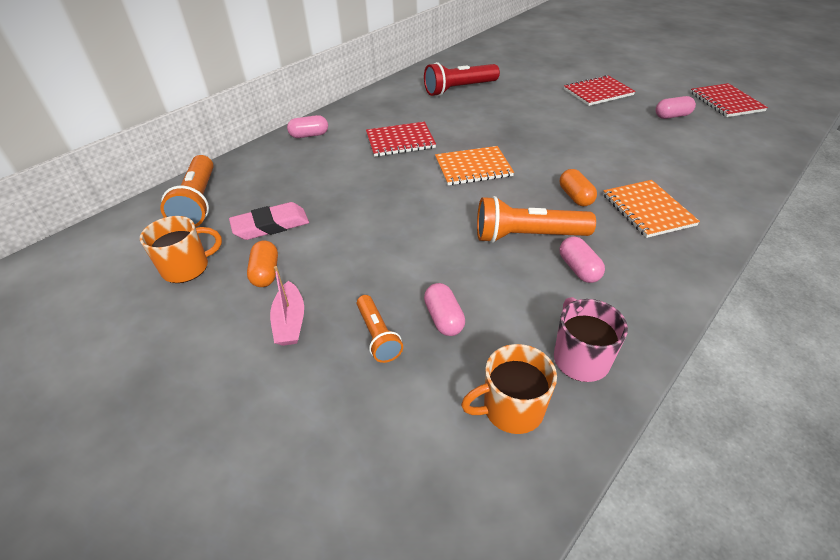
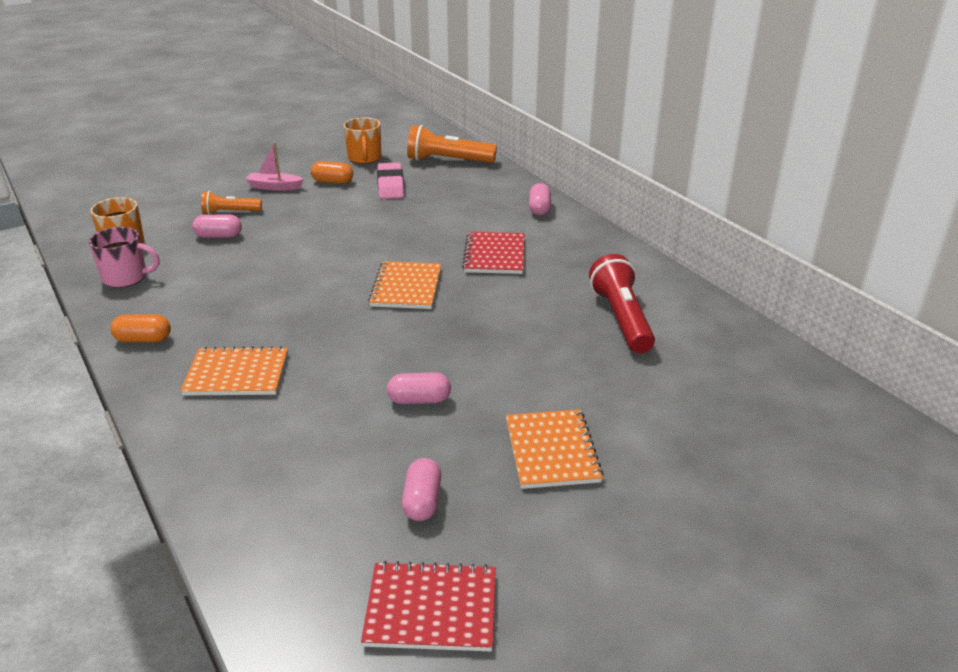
camera: 105 degrees right, 10 degrees down
(527, 236) = (269, 290): orange flashlight -> none
(575, 197) = (301, 335): orange capsule -> orange capsule (143, 339)
(578, 269) = (203, 304): pink capsule -> pink capsule (419, 400)
(598, 92) = (551, 451): red notebook -> orange notebook

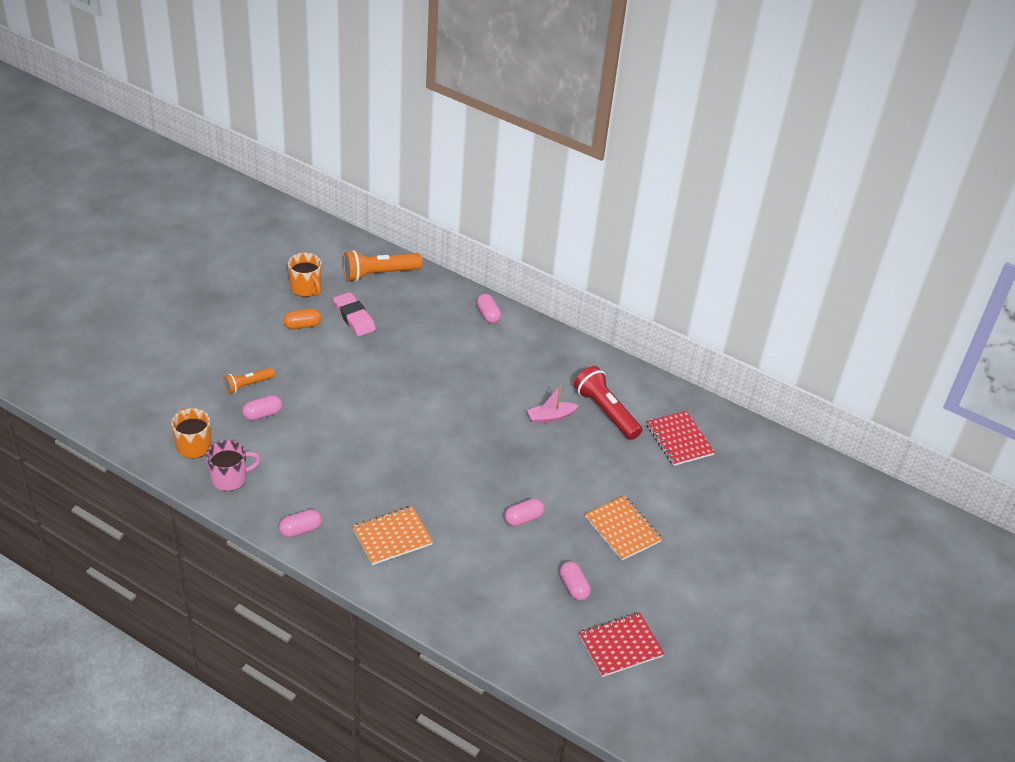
camera: 30 degrees left, 10 degrees up
(143, 339) = (300, 529): orange capsule -> pink capsule
(274, 187) = (258, 345): pink boat -> pink boat (550, 417)
(406, 287) = (447, 425): orange notebook -> none
(494, 255) = (487, 375): red notebook -> red notebook (679, 439)

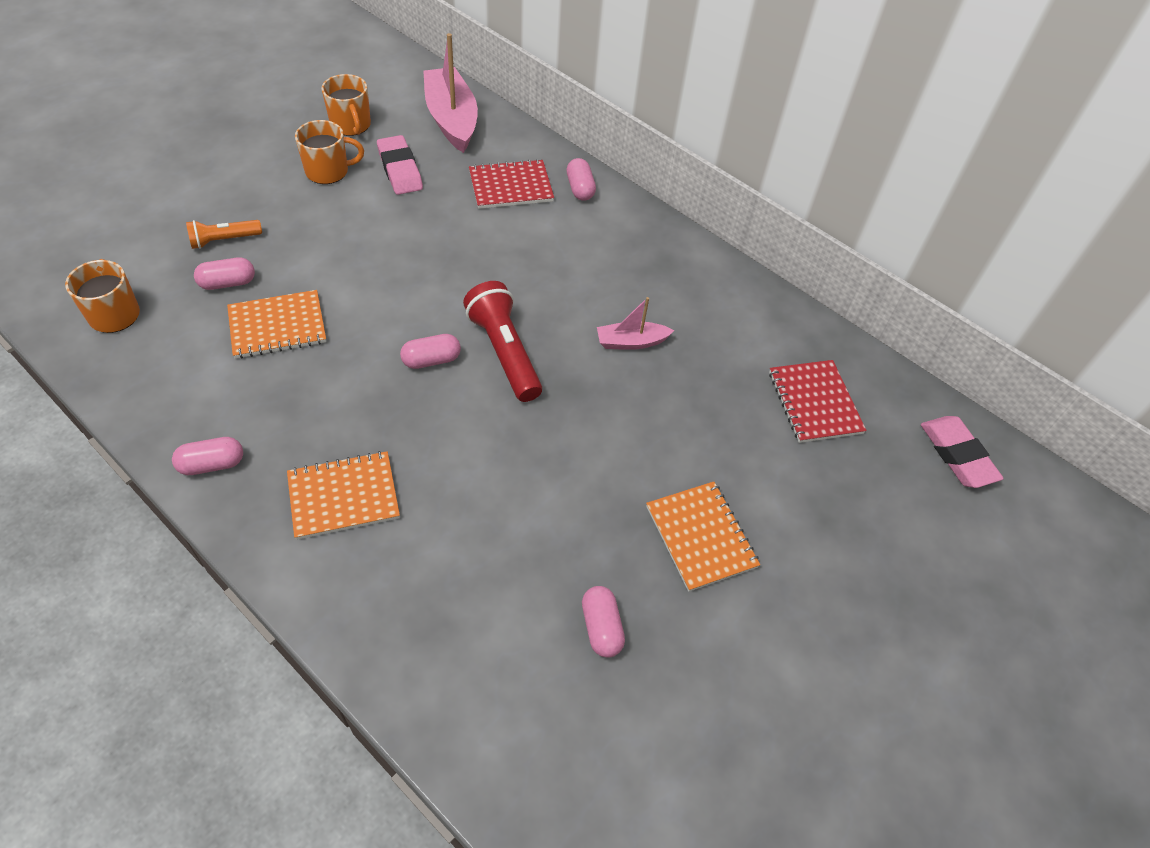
camera: 10 degrees right, 10 degrees up
(230, 478) = (144, 369): pink mug -> none
(303, 325) = (328, 171): orange capsule -> orange mug
(308, 438) = (277, 326): none -> orange notebook
(379, 274) = (451, 119): orange flashlight -> pink boat
(523, 518) = (551, 495): pink capsule -> pink capsule (431, 360)
(606, 411) = (713, 345): red flashlight -> red flashlight (504, 352)
(620, 646) = (655, 753): red notebook -> red notebook (511, 186)
(775, 459) = (957, 455): none -> pink eraser

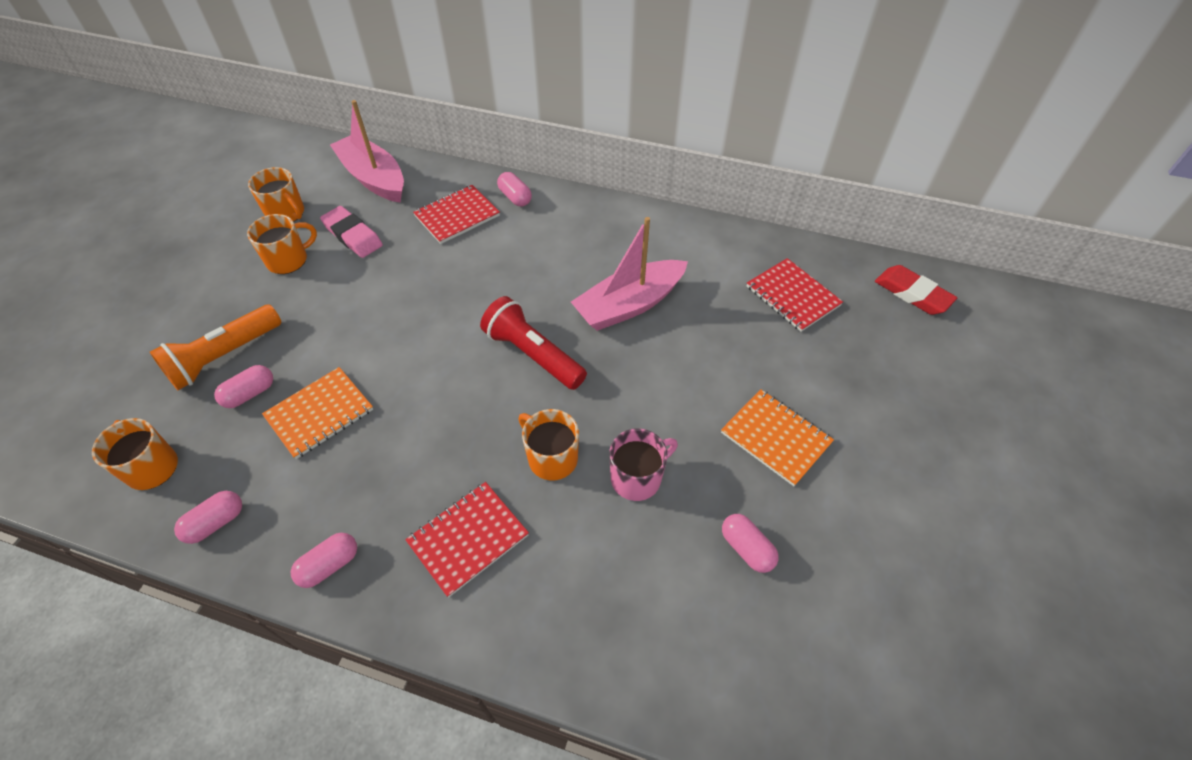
camera: 20 degrees left, 0 degrees up
(224, 240) = (224, 357): orange flashlight -> orange flashlight, size x1.70
(343, 496) = (468, 539): orange notebook -> red notebook
(431, 360) = (475, 386): pink capsule -> pink capsule (216, 523)
(463, 457) = (551, 458): none -> orange mug
(535, 512) = (637, 478): none -> pink mug
(631, 342) = (629, 305): pink boat -> pink boat, size x1.89
(957, 455) = (912, 293): pink eraser -> red eraser

